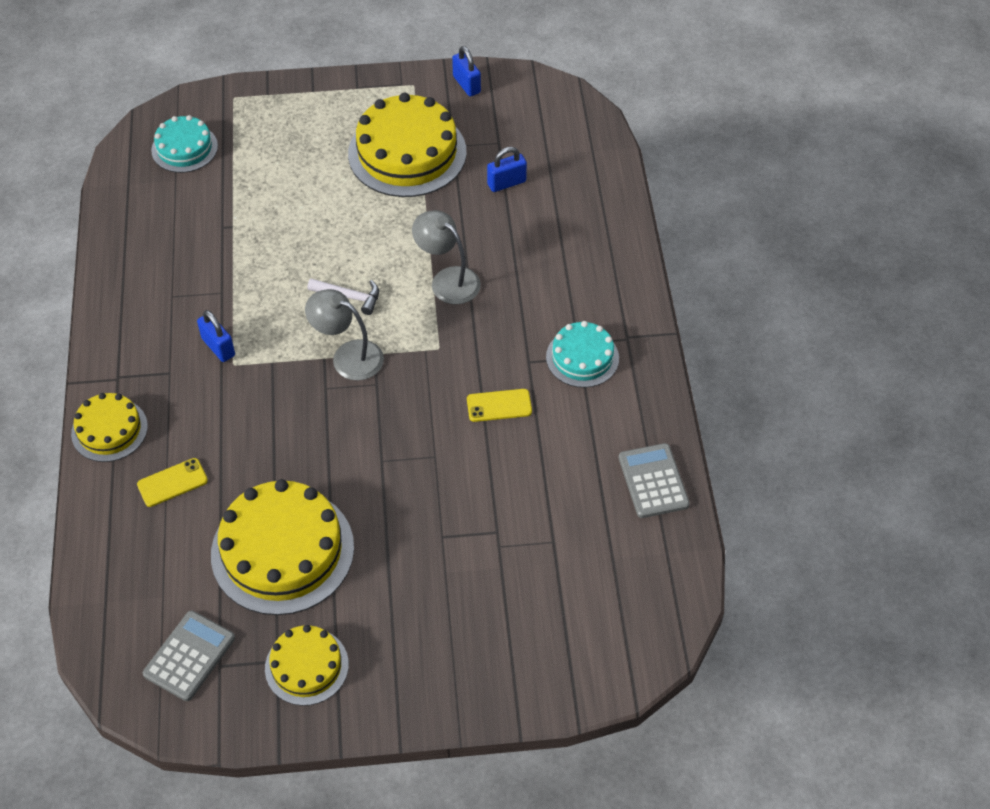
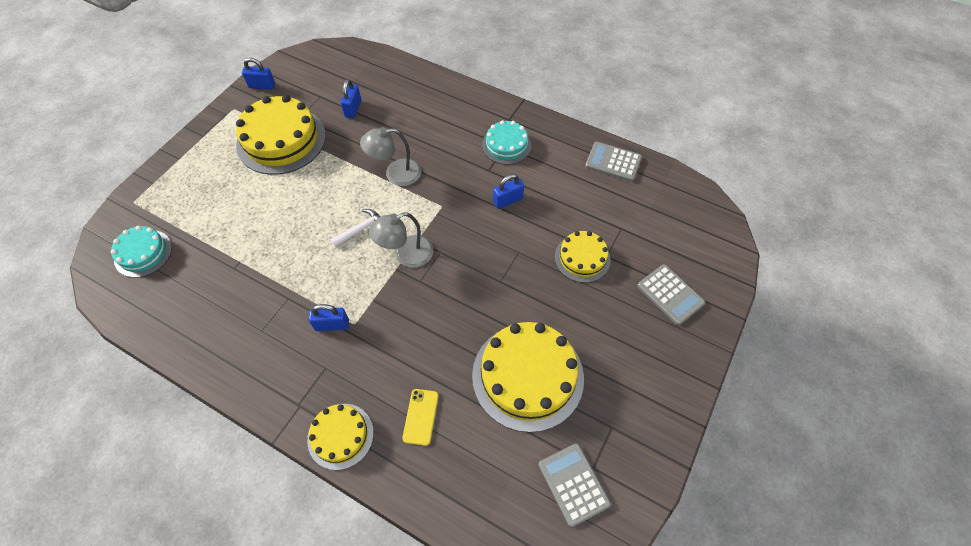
camera: 55 degrees left, 5 degrees up
(306, 666) = (627, 411): yellow cake -> yellow cake (582, 258)
(494, 639) = (670, 294): none -> grey calculator
(499, 405) = (508, 200): yellow phone -> blue padlock

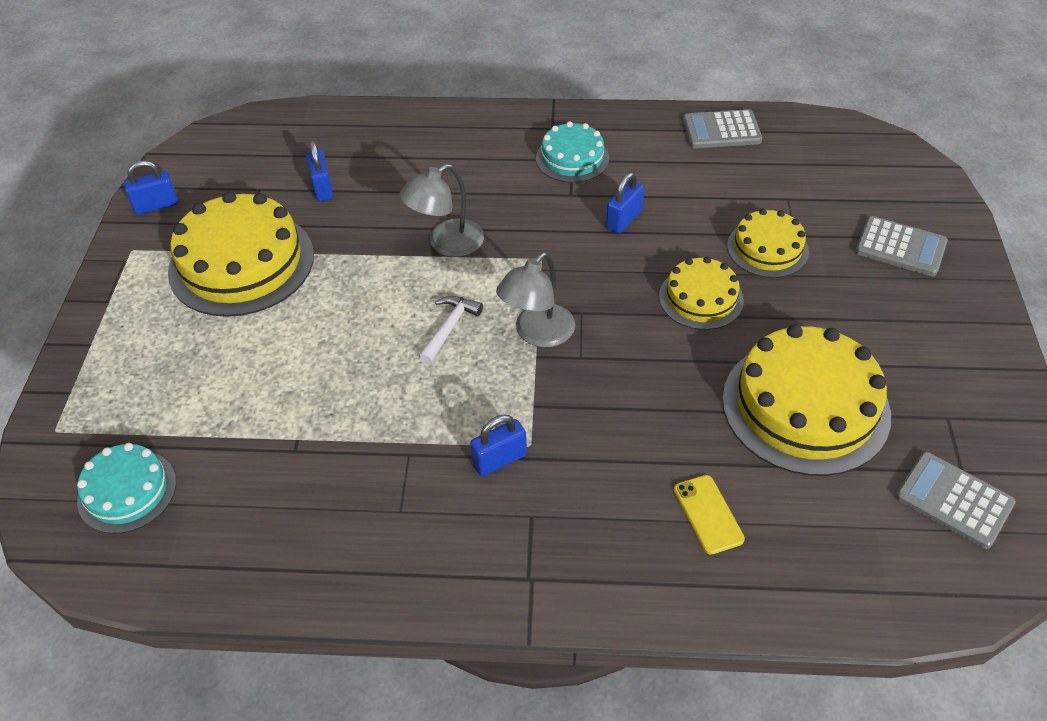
camera: 25 degrees left, 10 degrees down
(340, 436) = (618, 588): yellow cake -> yellow cake (701, 298)

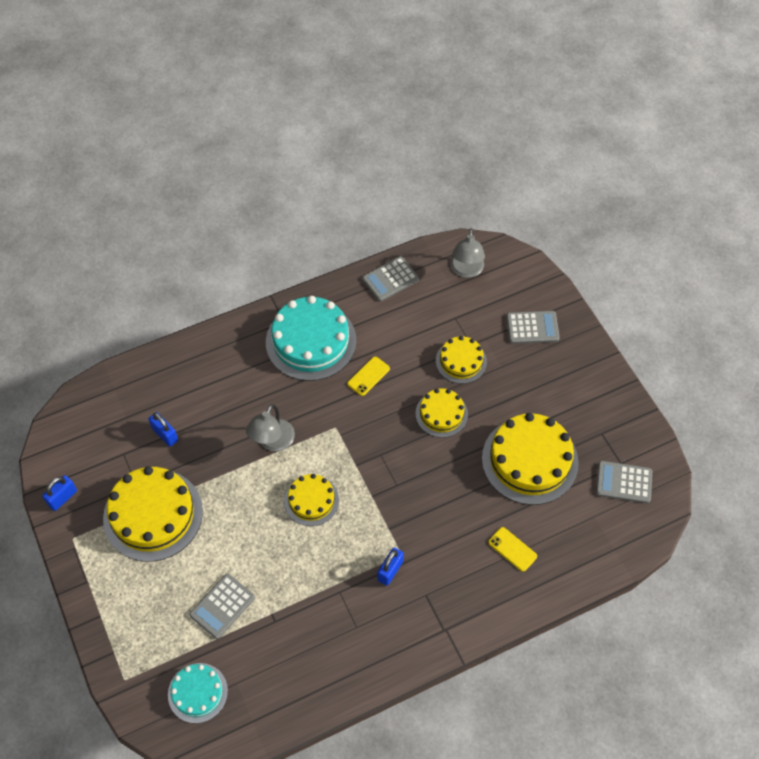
camera: 30 degrees left, 10 degrees up
(241, 401) = (222, 606): none -> grey calculator
(449, 327) = (311, 500): white hammer -> yellow cake
(537, 334) = (364, 481): grey lamp -> grey lamp (466, 270)
(572, 158) = (311, 341): turquoise cake -> turquoise cake, size x1.79
(624, 220) = (368, 376): blue padlock -> yellow phone

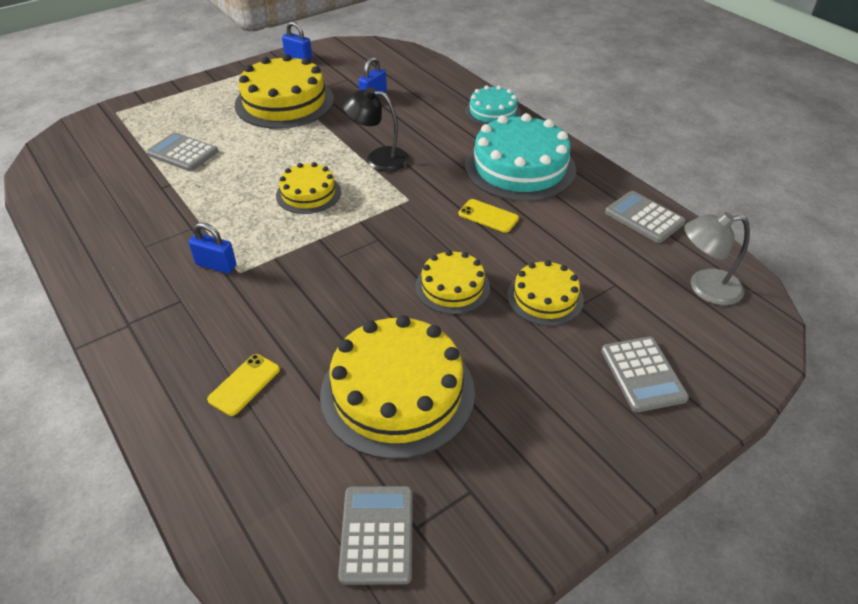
camera: 80 degrees right, 15 degrees down
(197, 692) = (92, 151): turquoise cake -> turquoise cake (492, 112)
(272, 442) = (378, 158): grey lamp -> black lamp

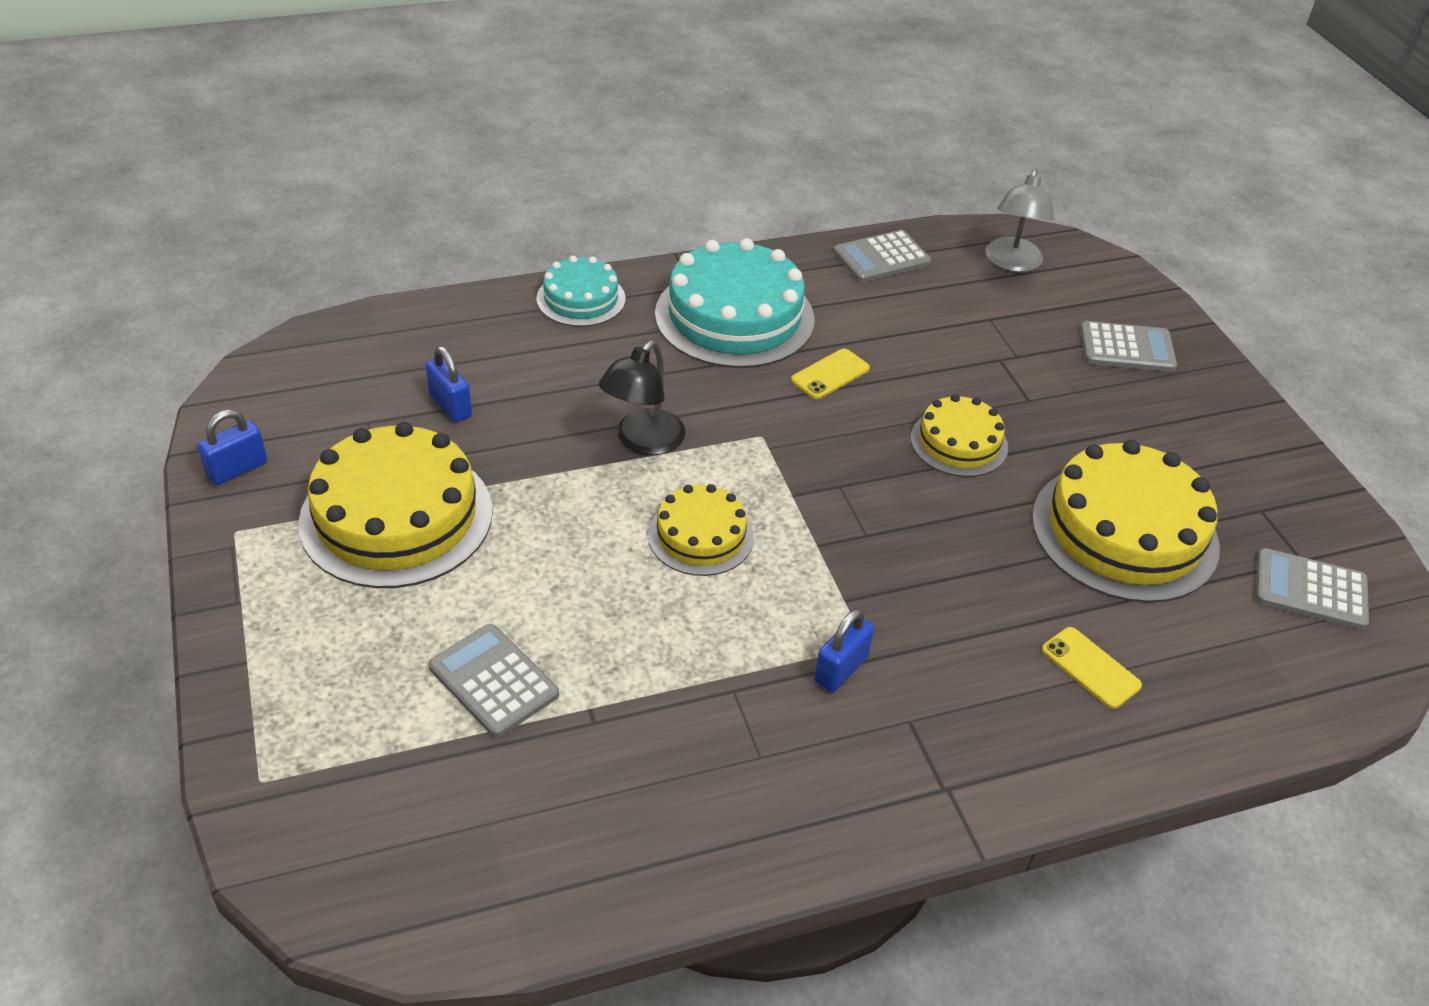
camera: 75 degrees left, 0 degrees up
(182, 153) = (493, 681): grey calculator -> grey calculator turned 90 degrees clockwise
(545, 298) = (998, 376): yellow cake -> none

